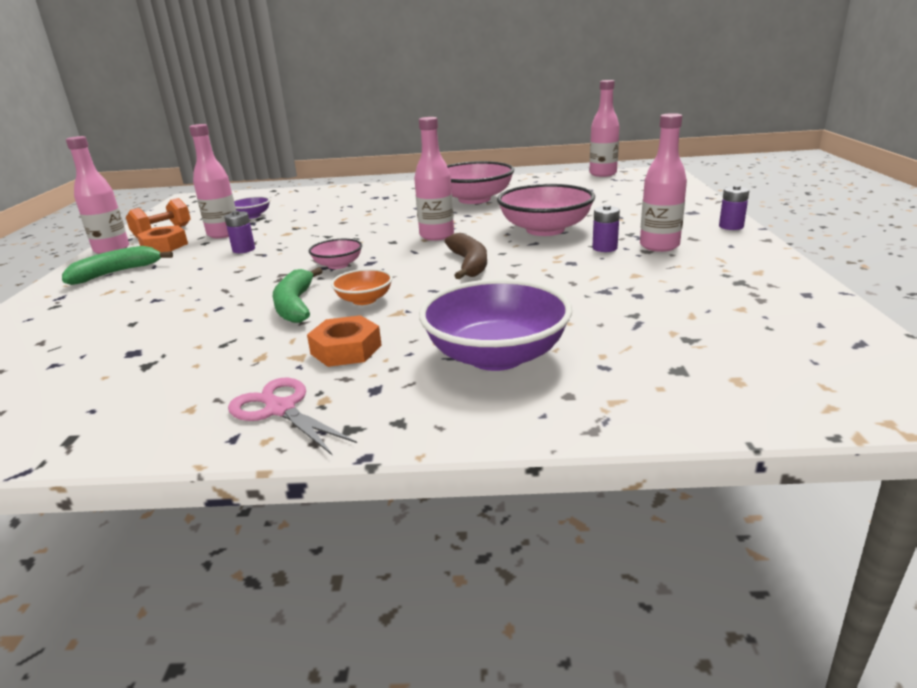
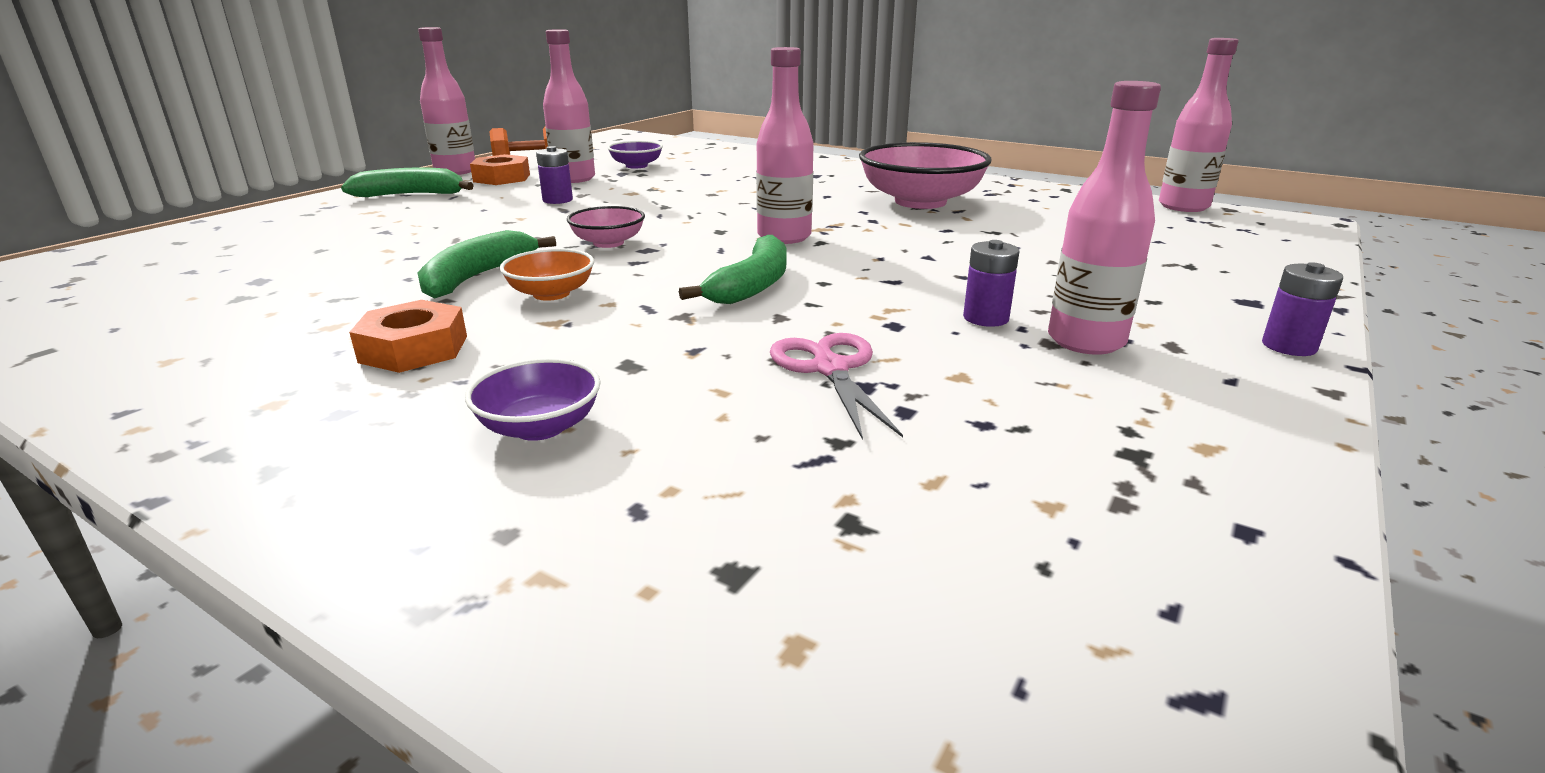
camera: 30 degrees right, 0 degrees up
(280, 409) = (220, 396): pink scissors -> pink scissors (829, 368)
(469, 264) = (752, 285): brown banana -> green banana
(496, 356) = (540, 427): purple bowl -> purple bowl, size x0.51
(545, 230) = (943, 266): pink bowl -> none

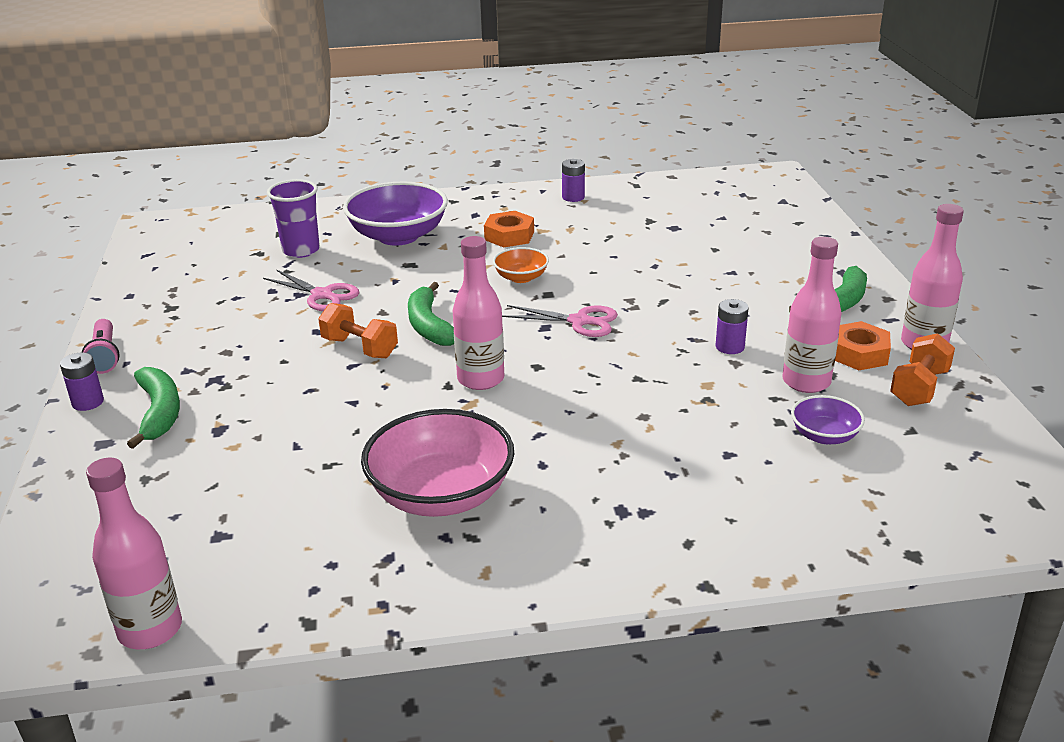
camera: 140 degrees right, 5 degrees up
(477, 277) = (582, 270): green banana -> green banana (159, 412)
(540, 427) = (398, 236): purple bowl -> purple bowl, size x1.97
(608, 243) = (580, 321): pink bowl -> pink scissors
(755, 482) = (301, 250): none -> purple cup
(863, 291) = (360, 348): none -> orange dumbbell
(985, 318) = (271, 355): purple battery -> purple battery (573, 197)
(1085, 341) = (206, 360): pink bottle -> none
(1278, 402) = (104, 356): none -> pink flashlight

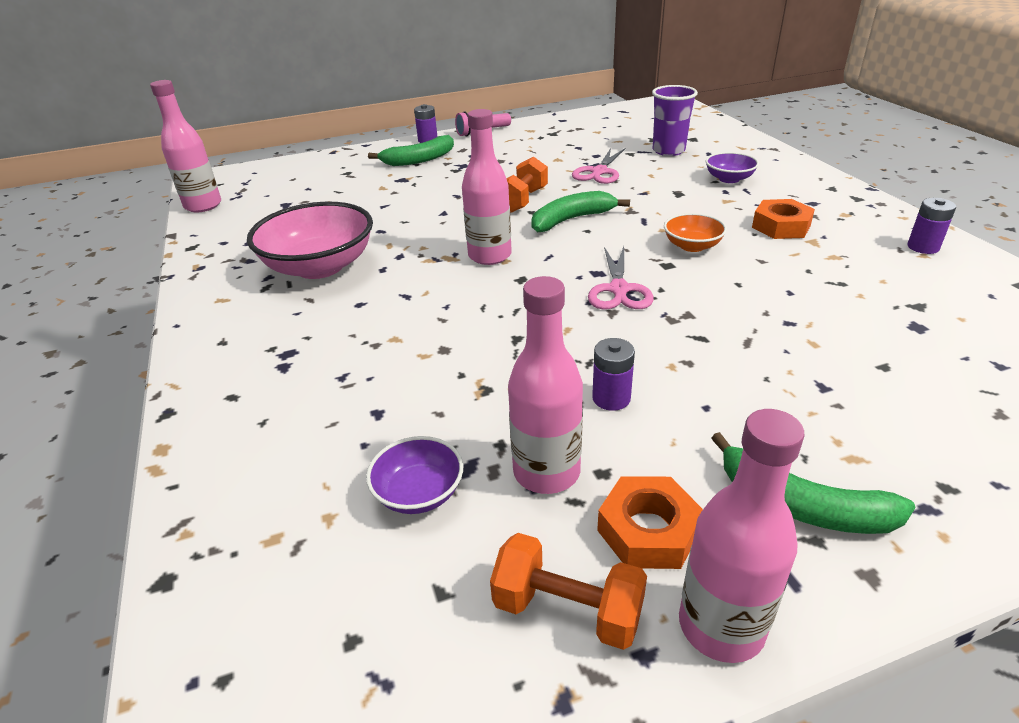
camera: 80 degrees right, 5 degrees up
(398, 236) = (729, 179): purple bowl -> purple bowl, size x0.51

